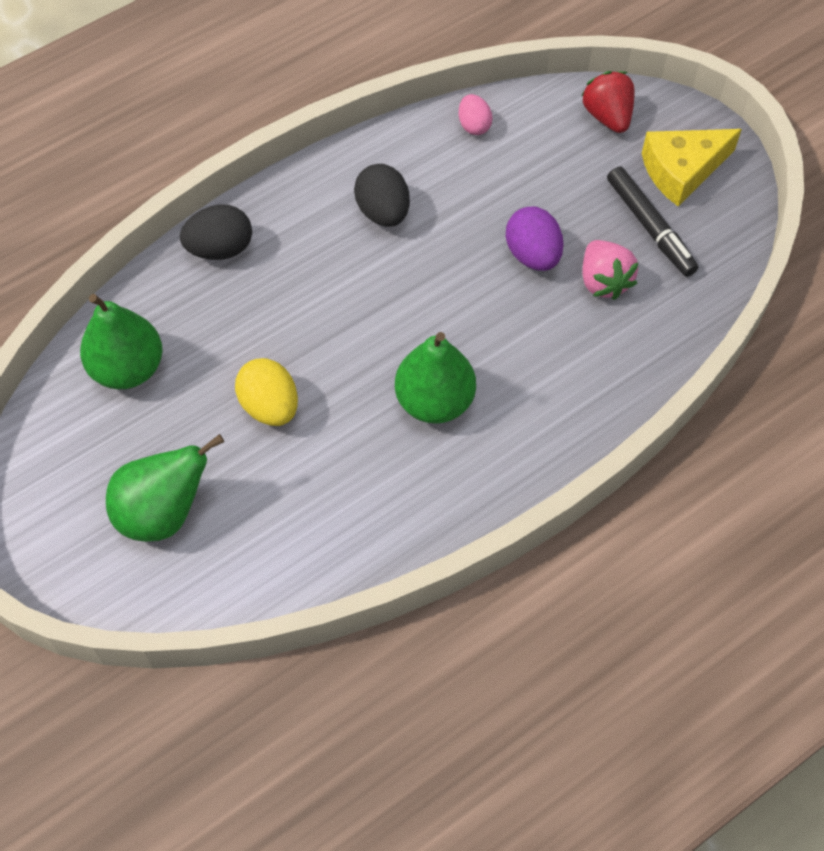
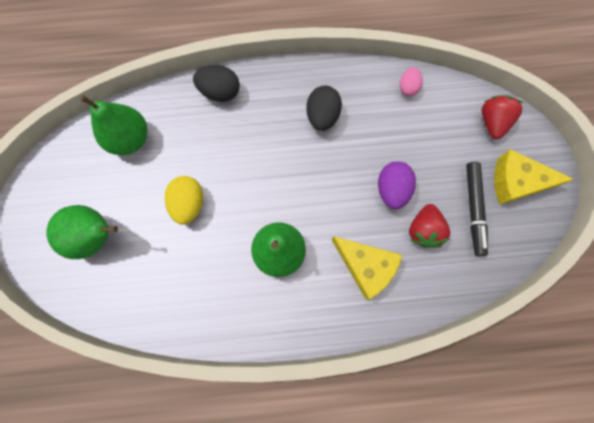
camera: 30 degrees right, 15 degrees up
(559, 360) = (366, 266): none -> yellow cheese
(604, 281) = (423, 230): pink strawberry -> red strawberry

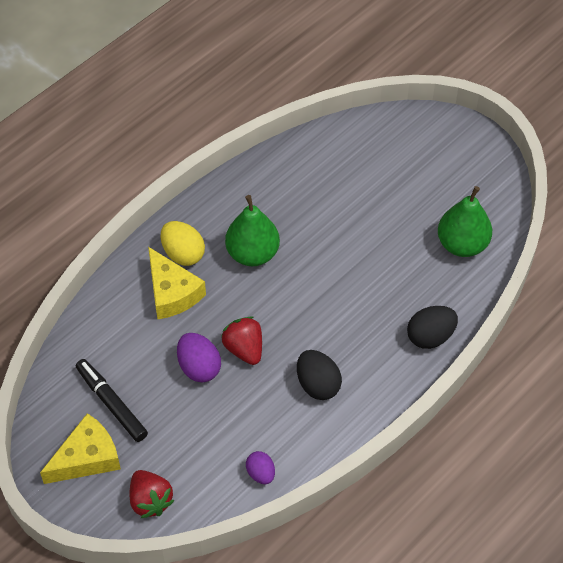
camera: 140 degrees right, 20 degrees down
(97, 236) = (405, 165): green pear -> none
(189, 204) = (360, 234): yellow egg -> yellow egg (183, 253)
(366, 266) = (172, 293): yellow cheese -> yellow cheese turned 120 degrees counterclockwise
(408, 87) = (261, 473): pink egg -> purple egg
(423, 230) = (144, 354): red strawberry -> red strawberry (244, 349)

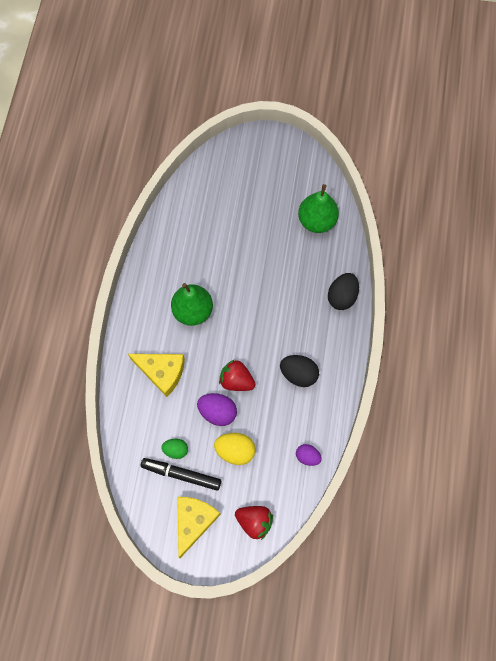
camera: 35 degrees left, 15 degrees up
(125, 376) = (176, 450): none -> green egg
(183, 253) = (148, 340): yellow egg -> yellow egg (235, 450)

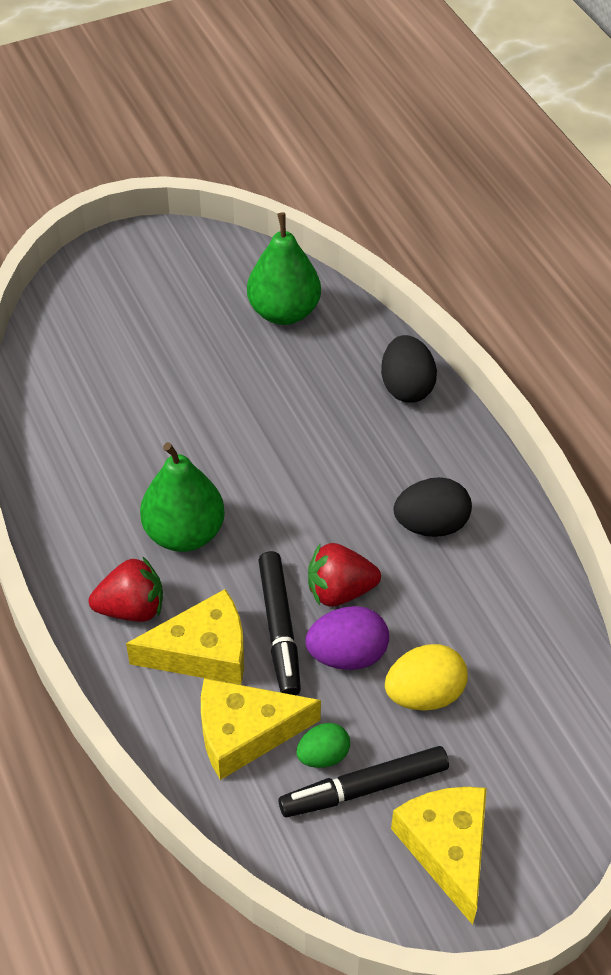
camera: 35 degrees left, 20 degrees down
(153, 419) = (245, 733): none -> yellow cheese
(199, 382) = (280, 629): none -> black marker
(254, 521) = (547, 781): red strawberry -> red strawberry (132, 608)
(307, 456) = (546, 631): purple egg -> none

